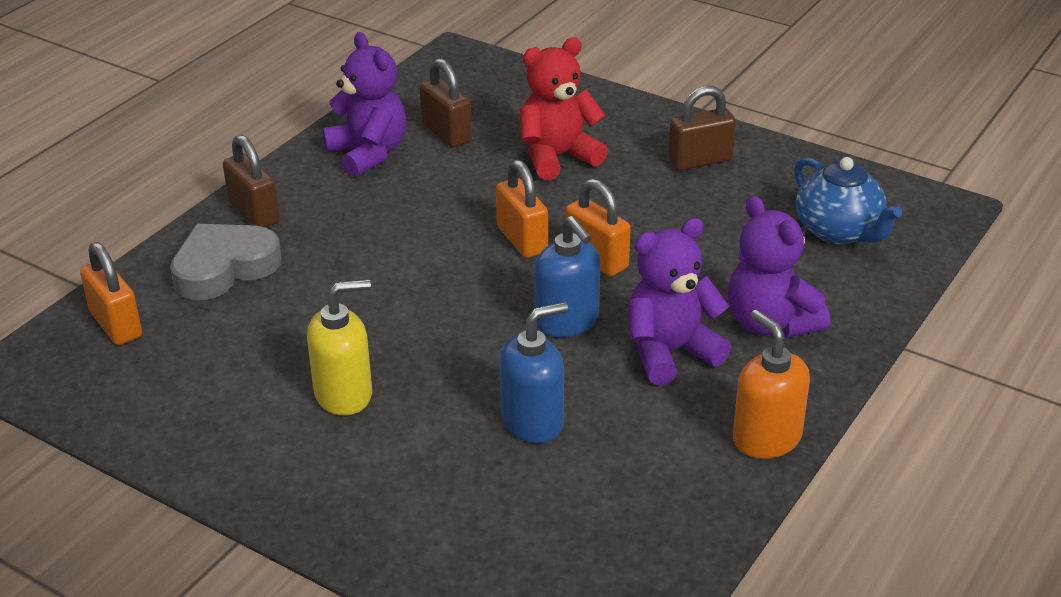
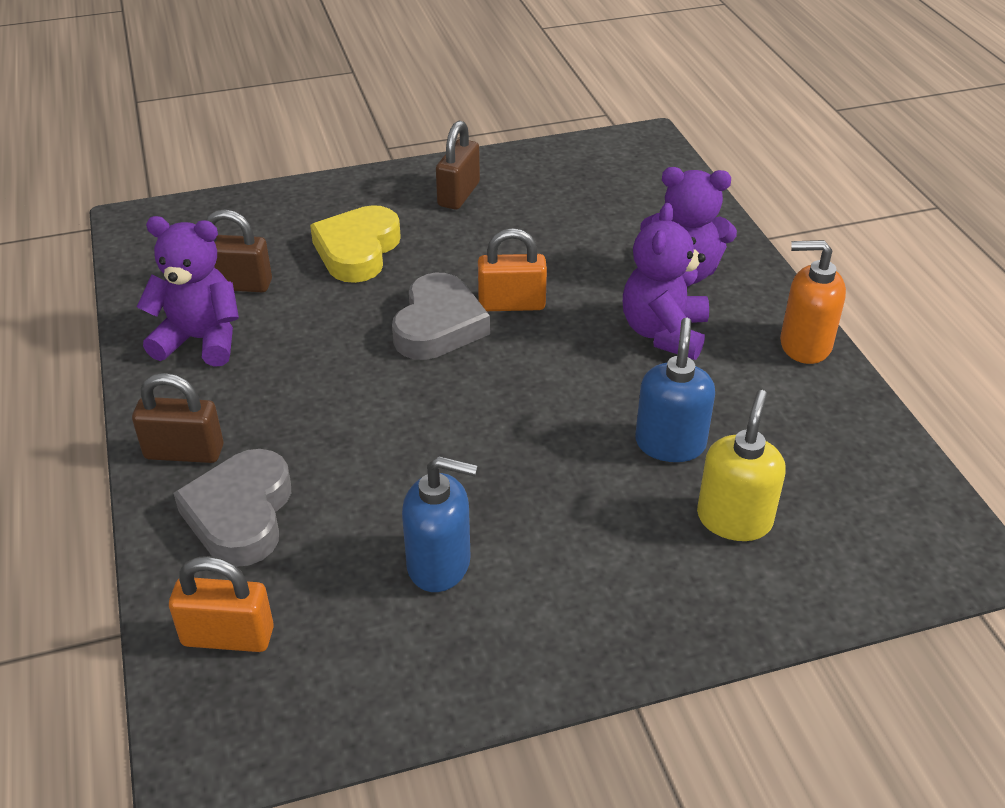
camera: 50 degrees left, 5 degrees up
(344, 394) = (518, 531): yellow soap dispenser -> yellow soap dispenser (734, 519)
(522, 240) = (438, 325): orange padlock -> grey heart
(557, 157) = (357, 251): red teddy bear -> yellow heart
(567, 322) = (570, 360): blue soap dispenser -> blue soap dispenser (439, 564)
(839, 231) = (619, 189): blue teapot -> none

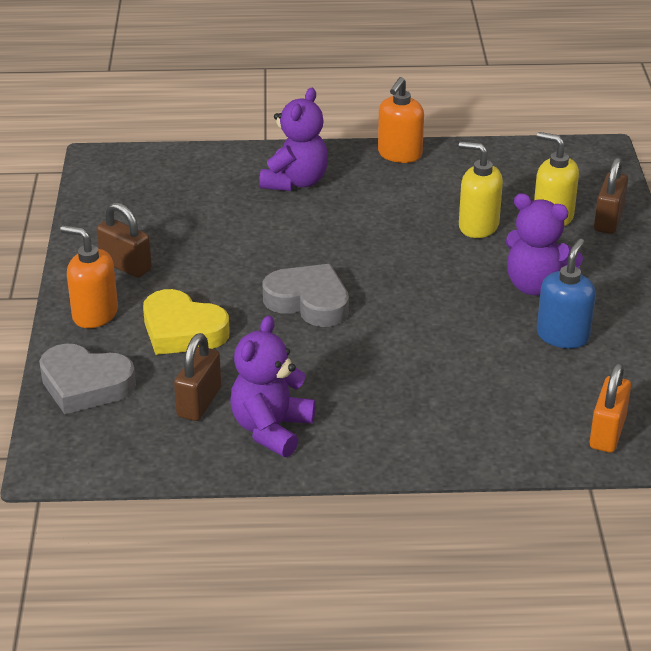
camera: 75 degrees left, 5 degrees down
(184, 452) = (414, 445): brown padlock -> brown padlock (608, 220)
(240, 514) = (492, 420): grey heart -> grey heart (85, 385)
(368, 194) = (94, 314): none -> orange soap dispenser
(511, 304) = (297, 263): orange padlock -> none
(664, 333) = (363, 205): purple teddy bear -> purple teddy bear (536, 285)
(670, 443) = (478, 226): blue soap dispenser -> yellow soap dispenser

